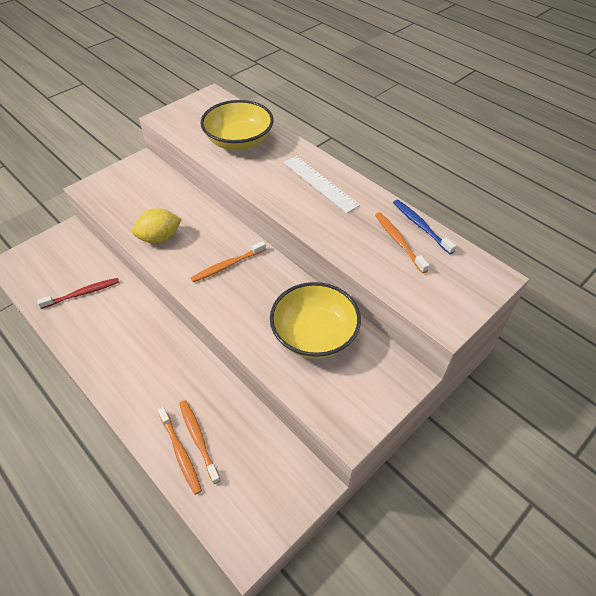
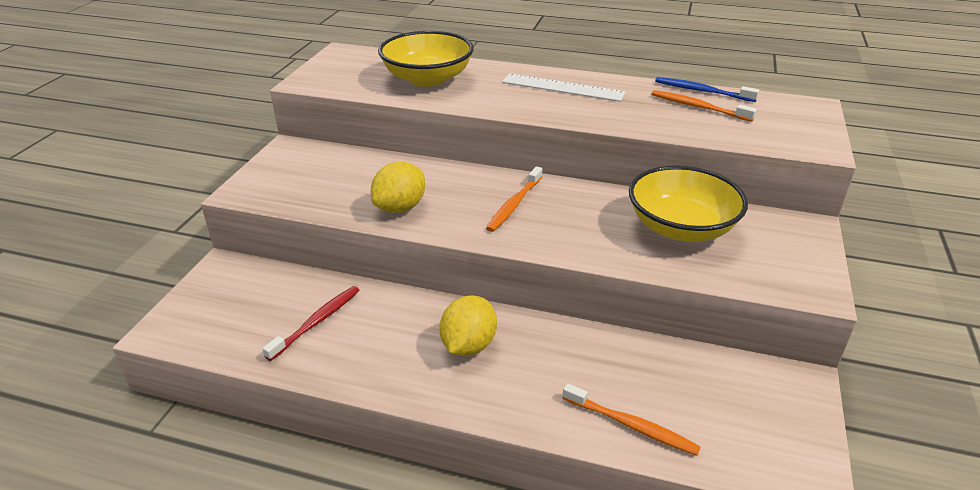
camera: 30 degrees left, 15 degrees down
(144, 350) = (468, 345): none -> yellow lemon
(198, 439) = (635, 401): orange toothbrush -> none

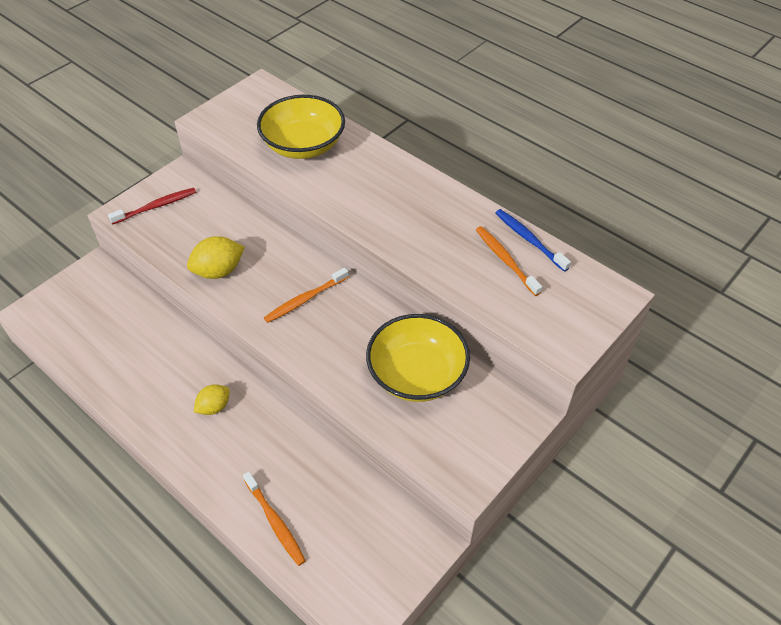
camera: 25 degrees right, 15 degrees up
(317, 322) = (128, 344): red toothbrush -> red toothbrush (156, 206)
(468, 345) = (214, 407): yellow lemon -> yellow lemon, size x0.66
(563, 87) = (407, 194): white ruler -> none

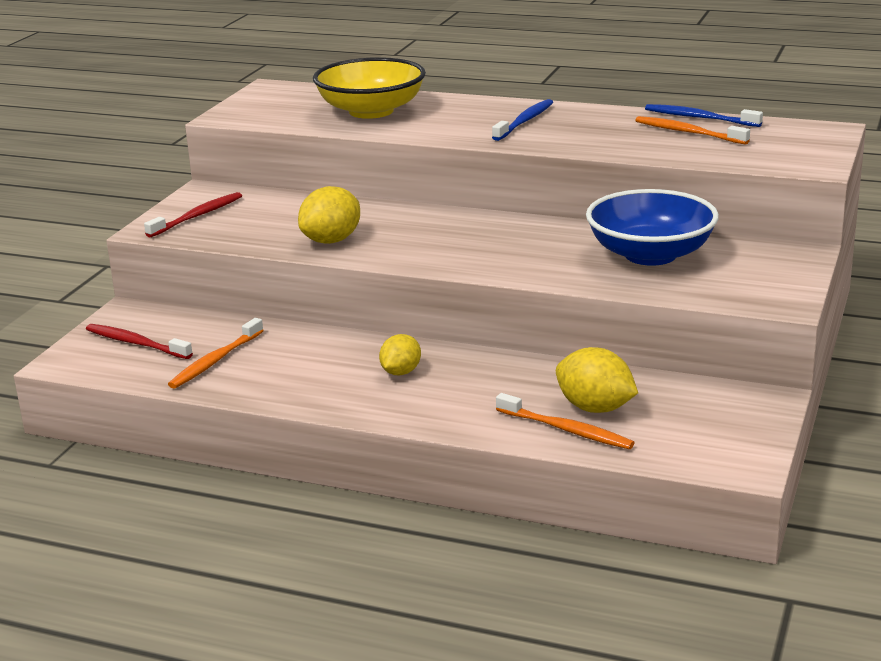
camera: 20 degrees left, 25 degrees down
(80, 307) = (136, 343): none -> red toothbrush
(305, 299) = (462, 237): orange toothbrush -> orange toothbrush (215, 361)
(309, 504) = (595, 408): none -> yellow lemon
(398, 199) = (525, 121): none -> blue toothbrush
(417, 374) = (650, 254): yellow bowl -> blue bowl

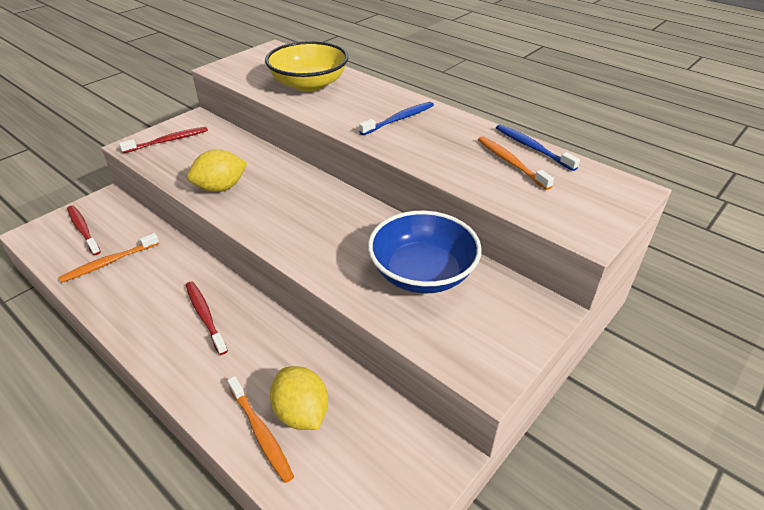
camera: 20 degrees right, 15 degrees up
(401, 372) = (205, 316): yellow lemon -> red toothbrush

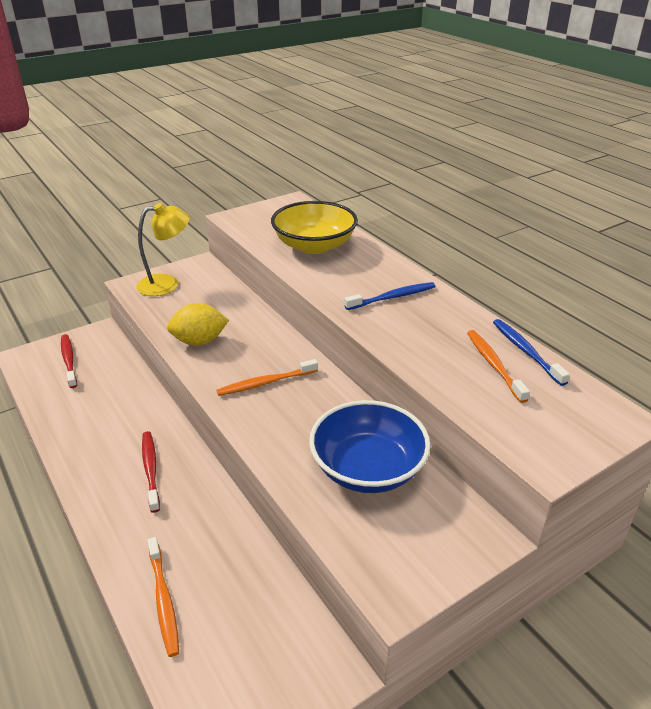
camera: 15 degrees right, 5 degrees down
(109, 262) = (81, 398): orange toothbrush -> orange toothbrush (265, 383)
(168, 141) = (167, 284): red toothbrush -> yellow lamp
(301, 413) = (209, 590): yellow lemon -> none

